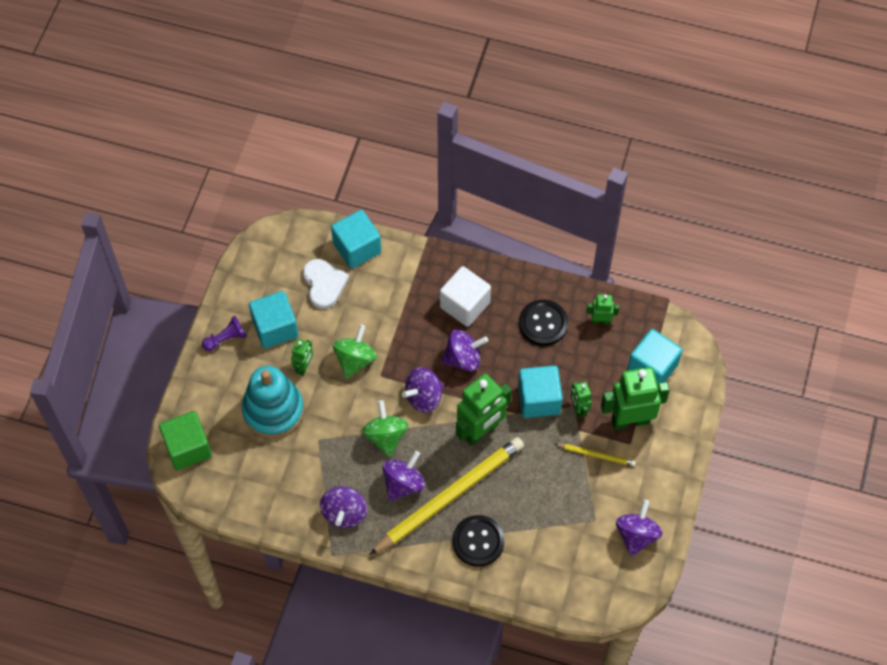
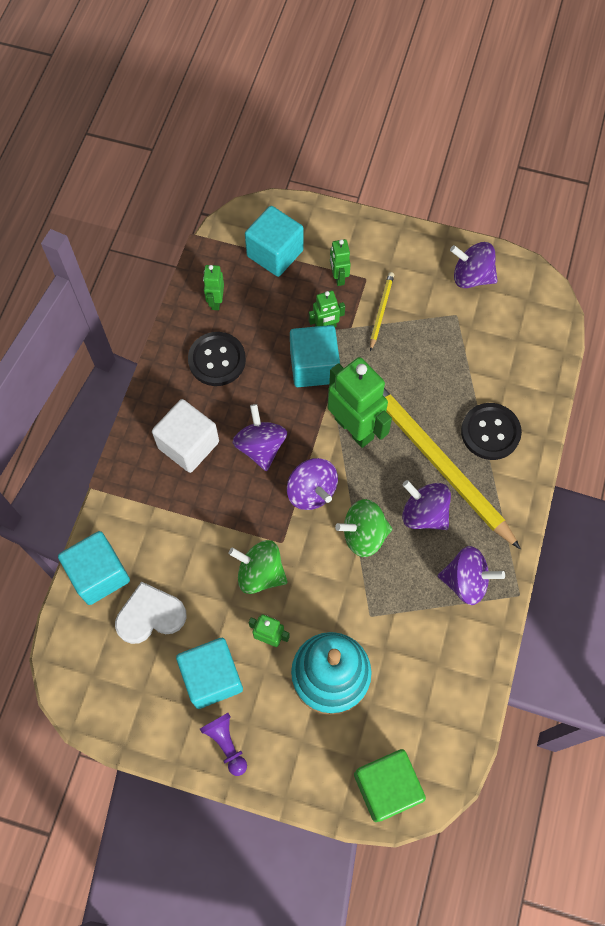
camera: 90 degrees left, 5 degrees up
(630, 420) = (338, 277): green robot -> green robot, size x0.50

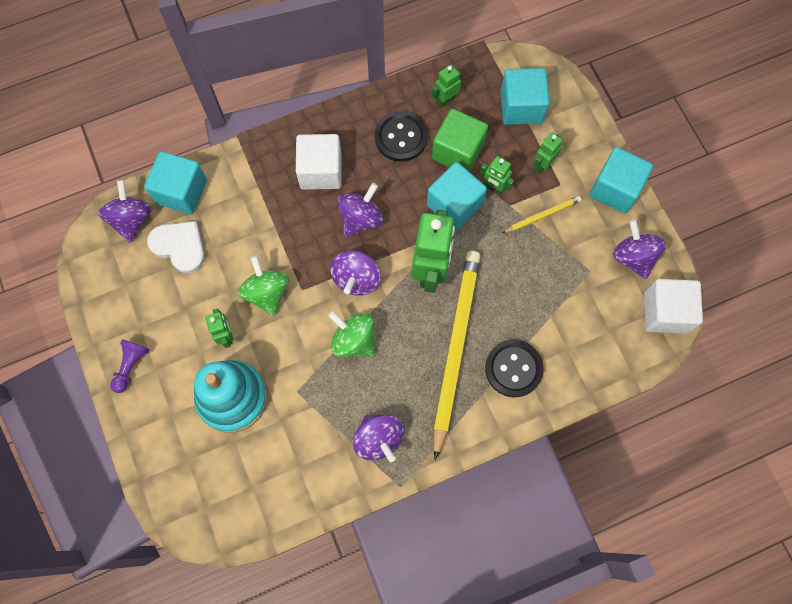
camera: 50 degrees right, 5 degrees up
(212, 677) = (168, 320): turquoise cube -> turquoise cube (615, 189)
(386, 787) = (182, 497): green cube -> green cube (458, 151)
(424, 513) = (406, 370): purple spinning top -> purple spinning top (131, 219)
(534, 291) = (665, 312): none -> white cube

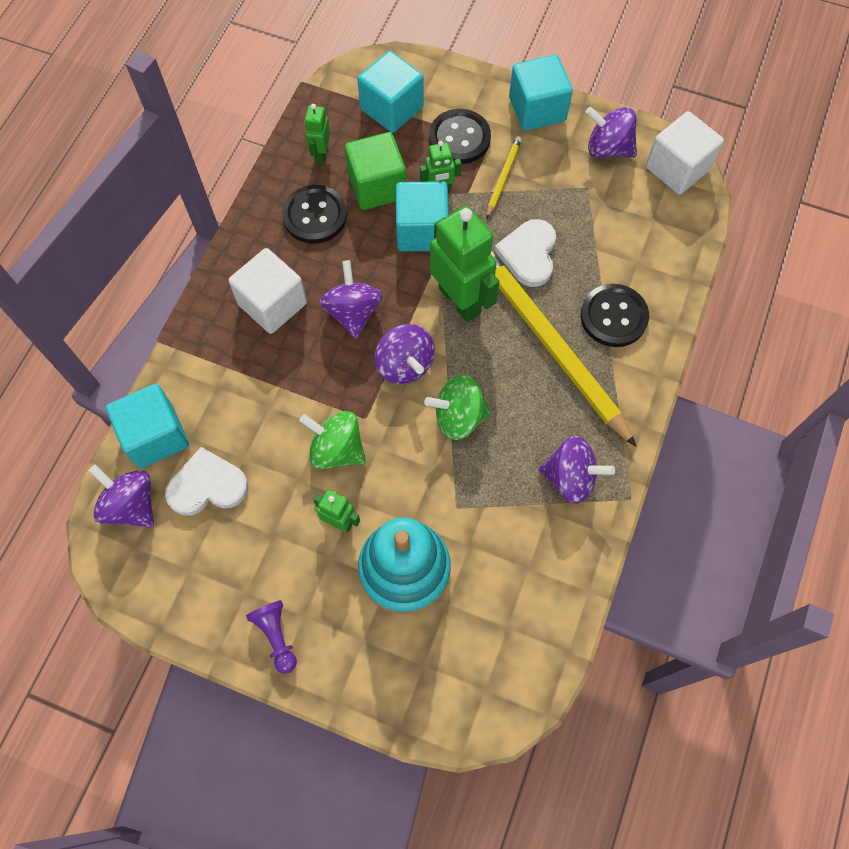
camera: 45 degrees left, 5 degrees down
(504, 280) = (528, 254): none -> white heart
(543, 164) = (459, 138): green robot -> black button

